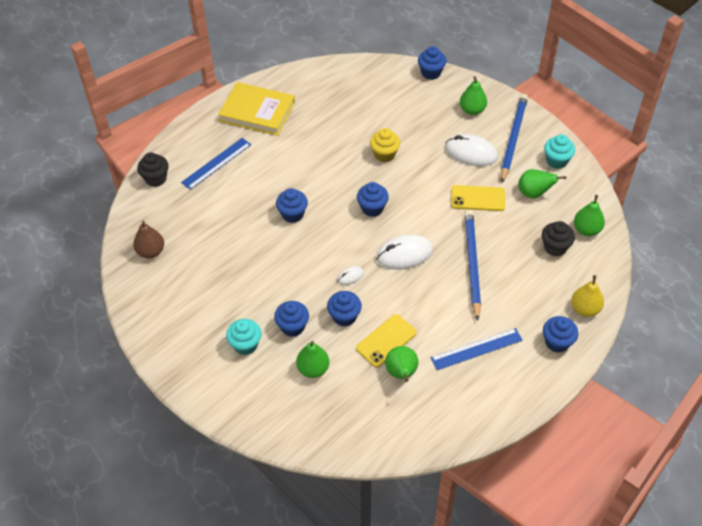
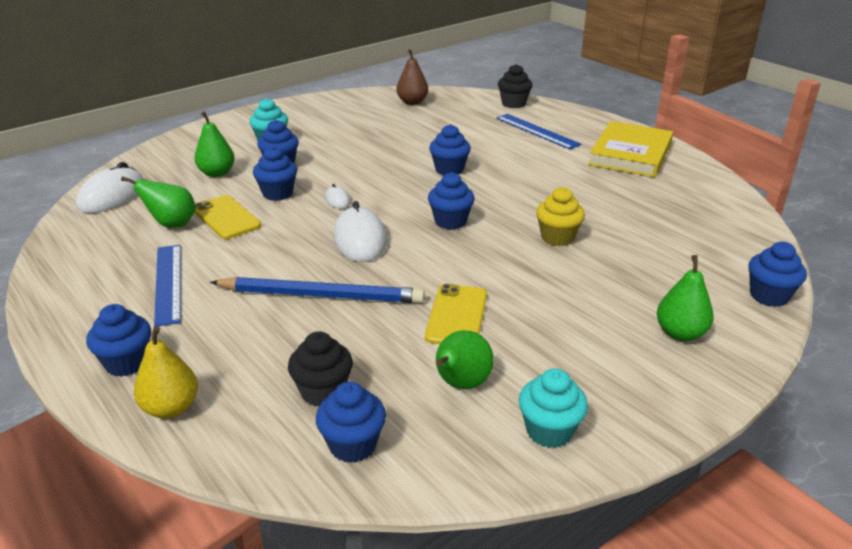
camera: 95 degrees right, 20 degrees down
(471, 153) = (566, 320): white mouse -> white mouse (112, 196)
(513, 138) = (609, 376): blue pencil -> none
(586, 230) = (353, 445): green pear -> blue cupcake

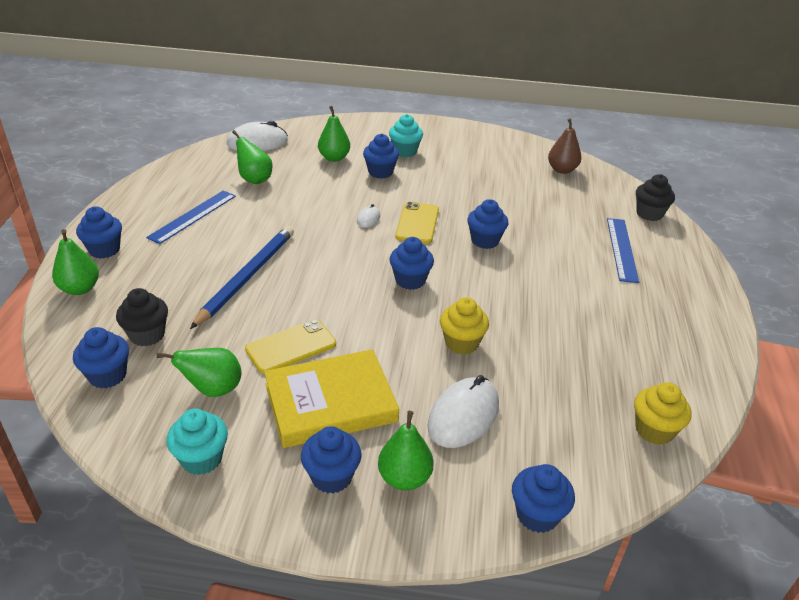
camera: 45 degrees right, 5 degrees up
(171, 408) = (80, 289): yellow pear -> green pear
(226, 217) = (287, 192): yellow phone -> yellow phone (417, 223)
(277, 193) = (342, 193): blue cupcake -> blue cupcake (331, 477)
(321, 295) = (247, 277): blue pencil -> blue pencil turned 120 degrees counterclockwise
(360, 240) = (331, 255): white mouse -> white mouse (463, 416)
(630, 154) = (670, 318): yellow book -> yellow book (330, 403)
(731, 215) = (654, 430): none -> yellow cupcake

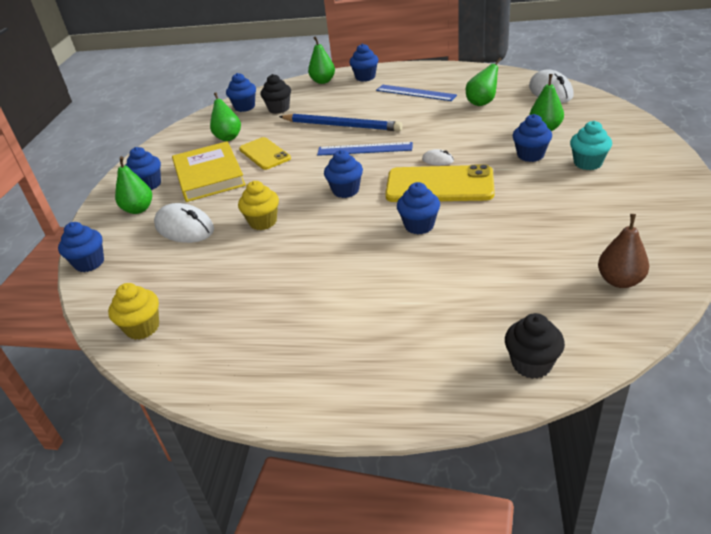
camera: 95 degrees right, 0 degrees up
(201, 459) = (175, 145): turquoise cupcake -> none
(417, 223) = (439, 185): yellow phone -> yellow phone, size x1.58
(621, 249) = (429, 328): blue ruler -> blue ruler (364, 149)

